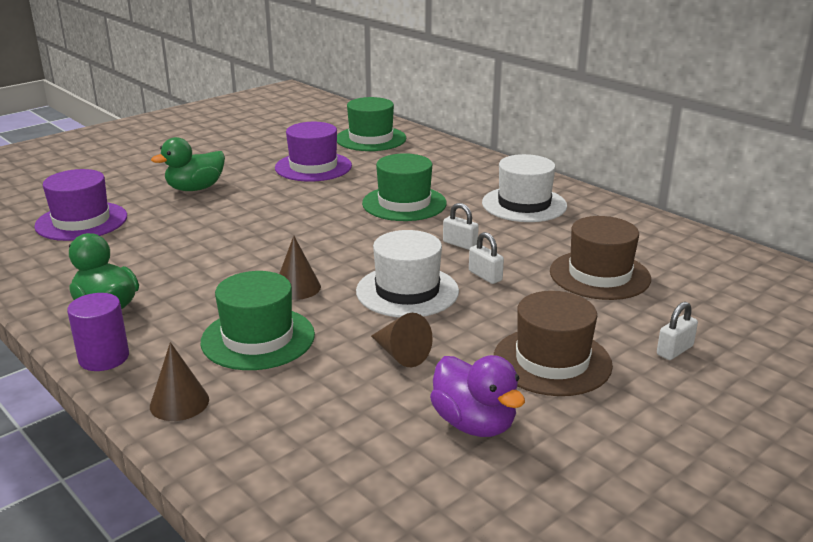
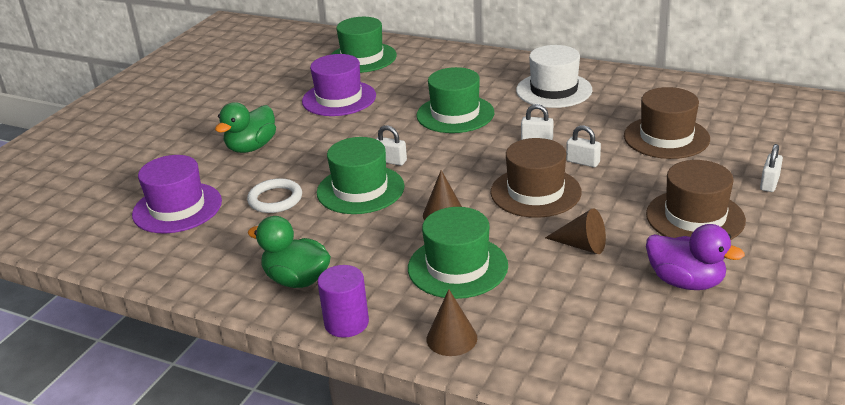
camera: 20 degrees left, 5 degrees up
(166, 235) = (275, 199): none -> white ring
(247, 246) = (360, 189): none -> green hat
(301, 229) = (390, 161): none -> white padlock
(407, 291) = (535, 192): white hat -> brown hat

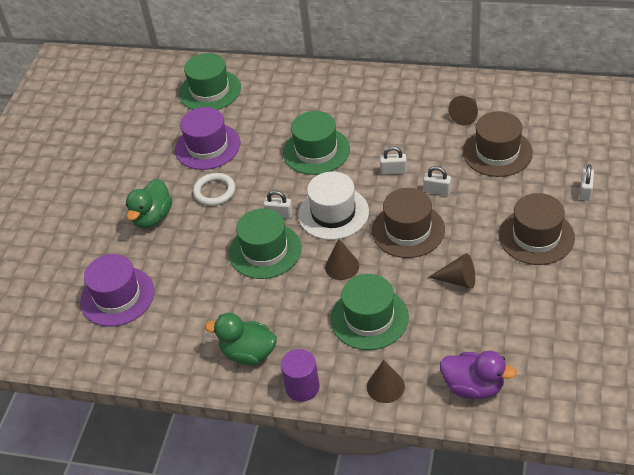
camera: 10 degrees left, 15 degrees up
(275, 199) = (197, 273): white ring -> white ring (214, 191)
(554, 90) = (392, 109): white hat -> white hat (333, 213)
(637, 103) = (466, 115): none -> brown cone
(685, 282) = (541, 302): purple duck -> purple duck (473, 387)

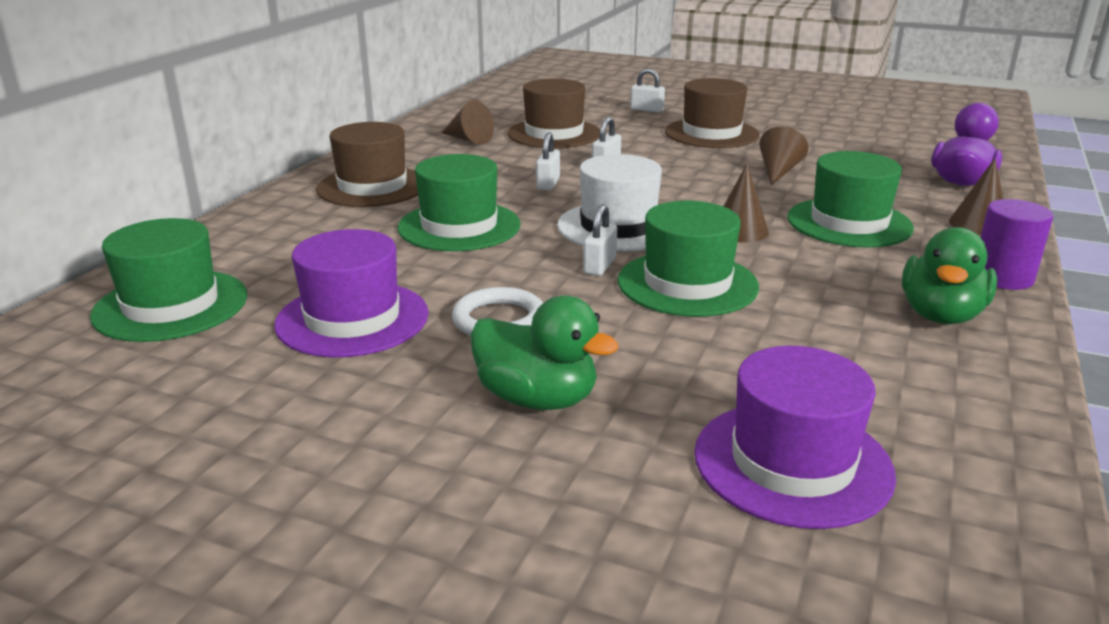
camera: 85 degrees left, 20 degrees down
(408, 230) = (676, 187): brown hat -> brown hat (372, 187)

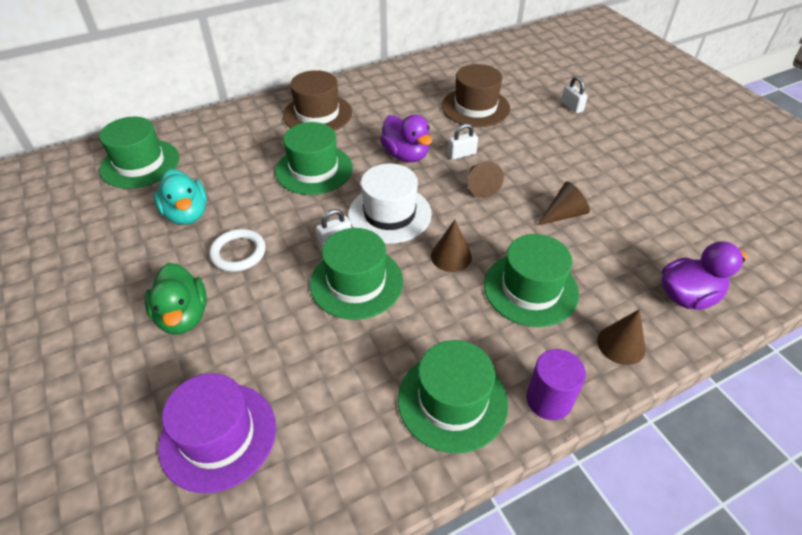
camera: 40 degrees right, 20 degrees up
(352, 319) = (187, 214): purple hat -> turquoise duck
(469, 140) = (419, 92): brown cone -> brown cone (480, 186)
(548, 184) = (406, 155): white padlock -> purple duck
(711, 133) = (579, 152): brown hat -> none
(940, 315) = (452, 401): green duck -> green hat

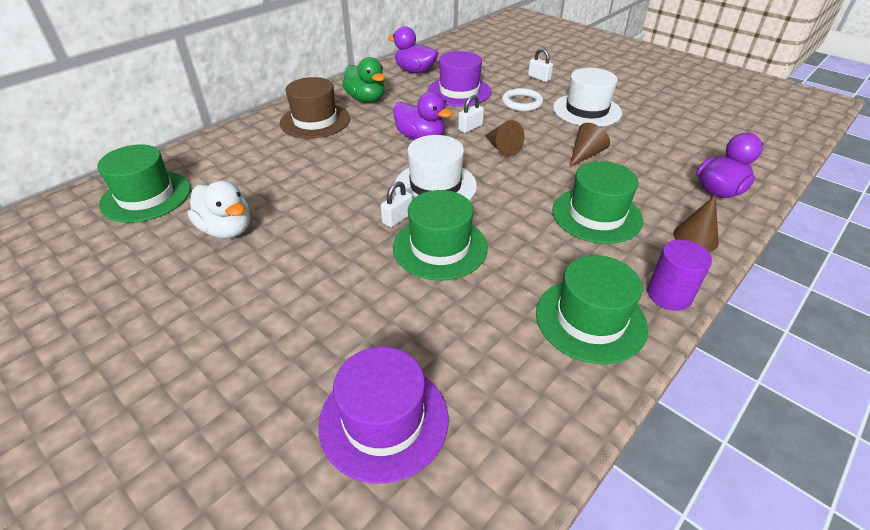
camera: 20 degrees left, 5 degrees down
(183, 316) = (278, 321): green duck -> green duck (366, 99)
(187, 214) = (227, 229): turquoise duck -> white duck
(238, 253) = (304, 251): white ring -> white ring (522, 103)
(314, 169) = (339, 165): green hat -> none
(444, 73) = (415, 71): none -> purple duck
(451, 256) = (512, 206): brown cone -> none
(475, 107) = (459, 91): brown hat -> purple hat
(600, 159) = (586, 110): none -> white hat

